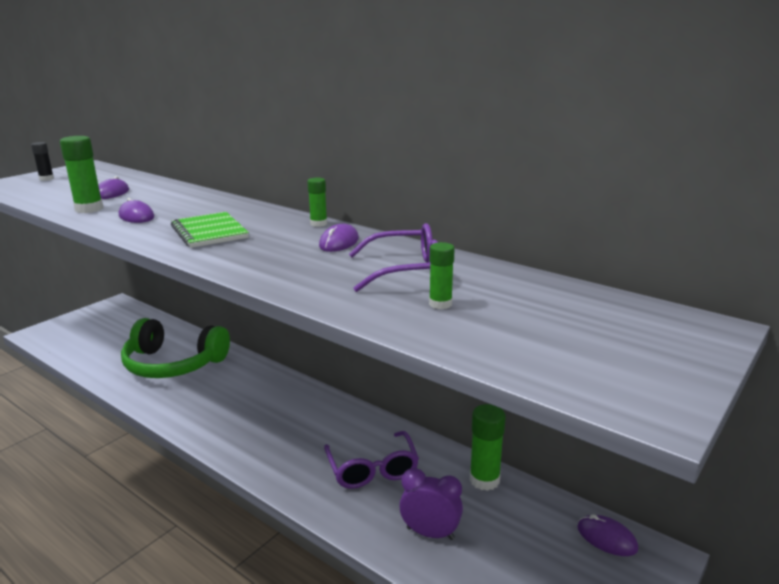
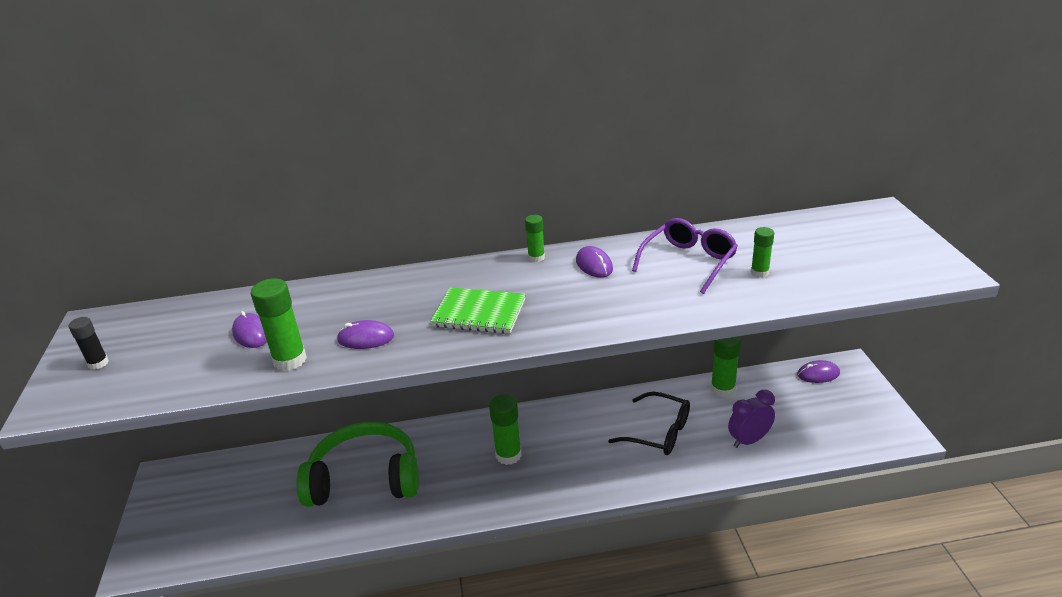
camera: 45 degrees left, 10 degrees up
(173, 364) = (365, 478): green headphones -> green headphones turned 150 degrees counterclockwise
(257, 407) = (508, 455): none -> green glue stick
(372, 469) = (659, 432): purple glasses -> black glasses

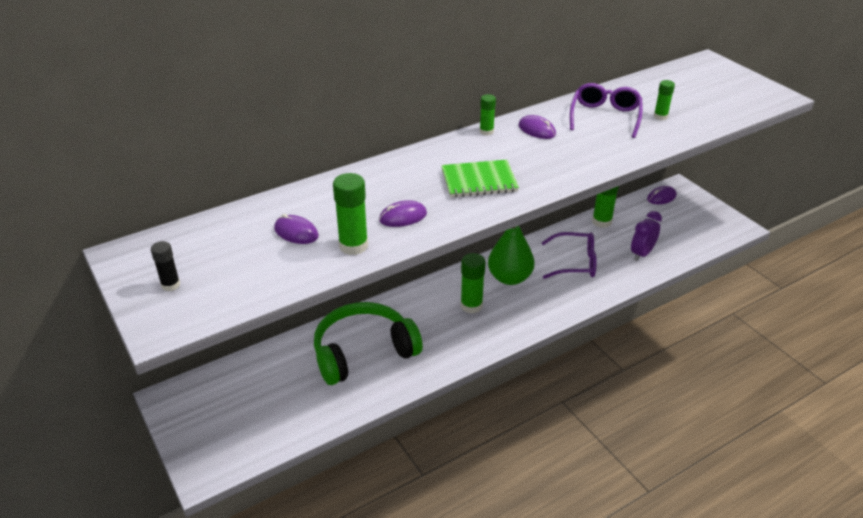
camera: 25 degrees left, 5 degrees up
(571, 432) = (509, 278): none -> green pear
(659, 432) = (575, 263): black glasses -> purple glasses

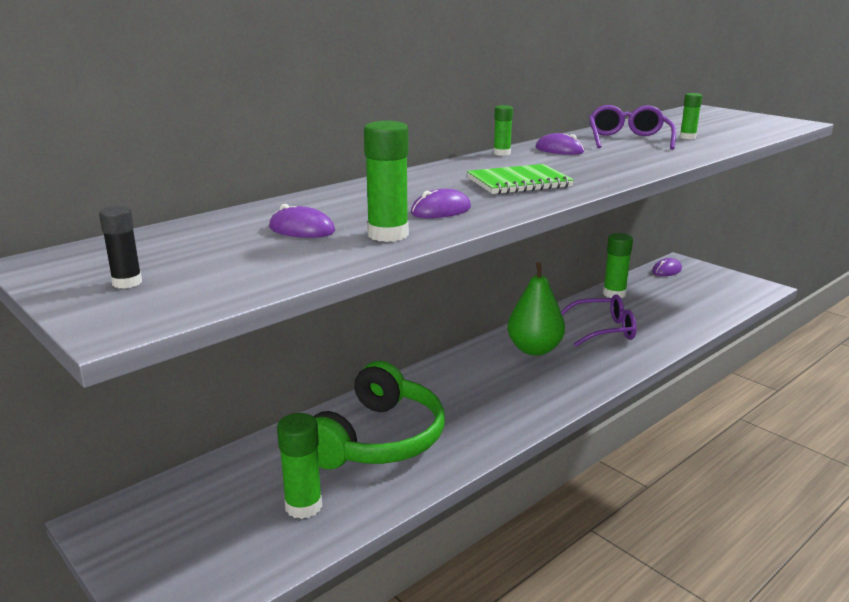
camera: 10 degrees left, 15 degrees down
(363, 352) = (378, 439): green headphones -> green headphones turned 150 degrees clockwise
(471, 306) = (500, 379): green glue stick -> green glue stick (303, 506)
(642, 254) = (674, 316): purple clock -> none

